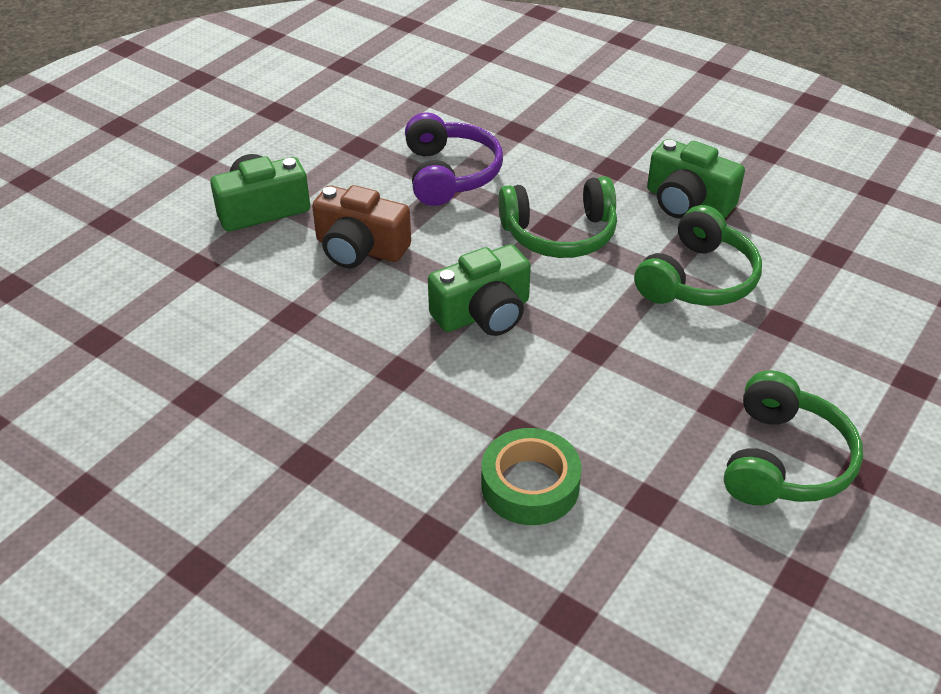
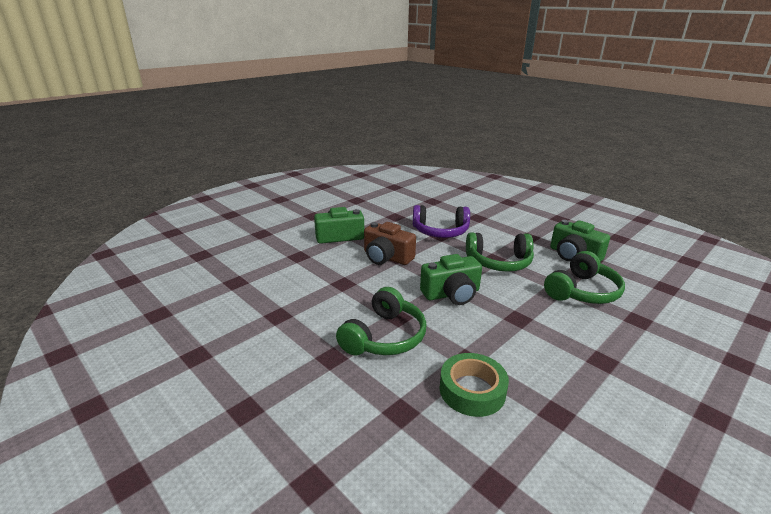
camera: 10 degrees right, 15 degrees down
(449, 174) = (440, 231): purple headphones -> purple headphones turned 90 degrees clockwise
(783, 460) = (651, 400): green headphones -> green headphones (384, 337)

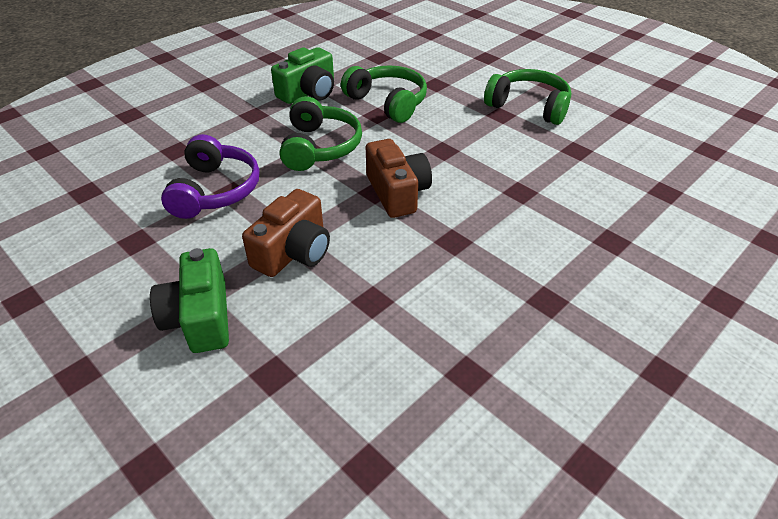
camera: 90 degrees left, 15 degrees up
(384, 337) = (496, 253): green headphones -> green headphones (528, 106)
(451, 294) = (397, 192): green camera -> brown camera
(472, 390) = (565, 192): green tape -> none

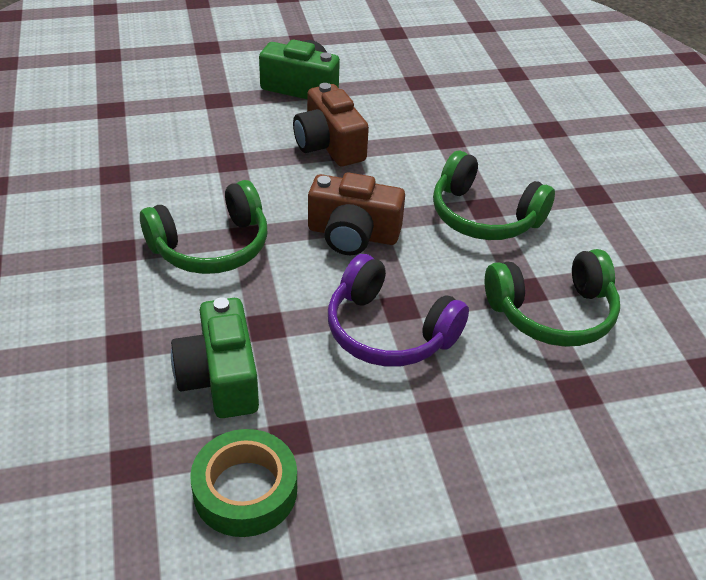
camera: 120 degrees right, 0 degrees up
(215, 190) = (458, 132): purple headphones -> purple headphones (389, 331)
(308, 92) = (625, 254): green camera -> green camera (220, 377)
(528, 106) = (438, 462): green headphones -> green headphones (211, 246)
(621, 150) = (245, 490): none -> green tape

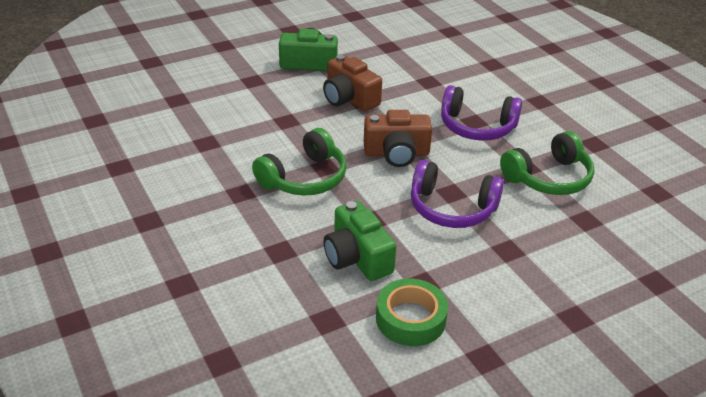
camera: 15 degrees left, 5 degrees down
(484, 216) = (477, 127): green headphones -> purple headphones

